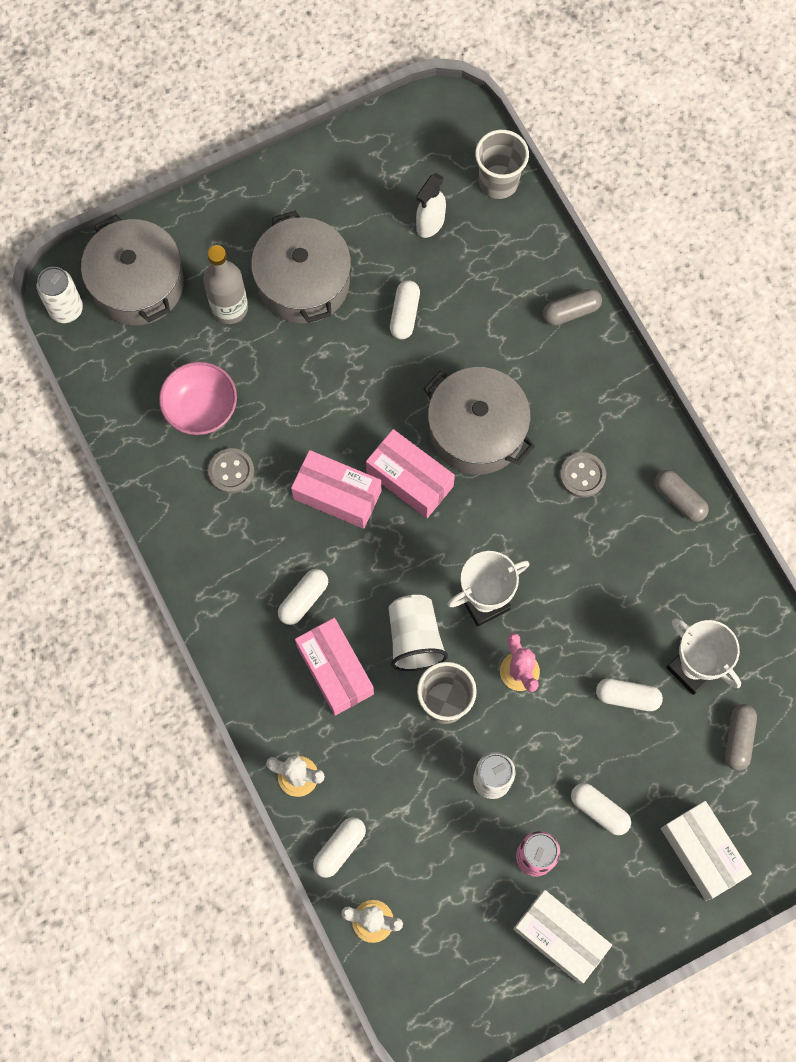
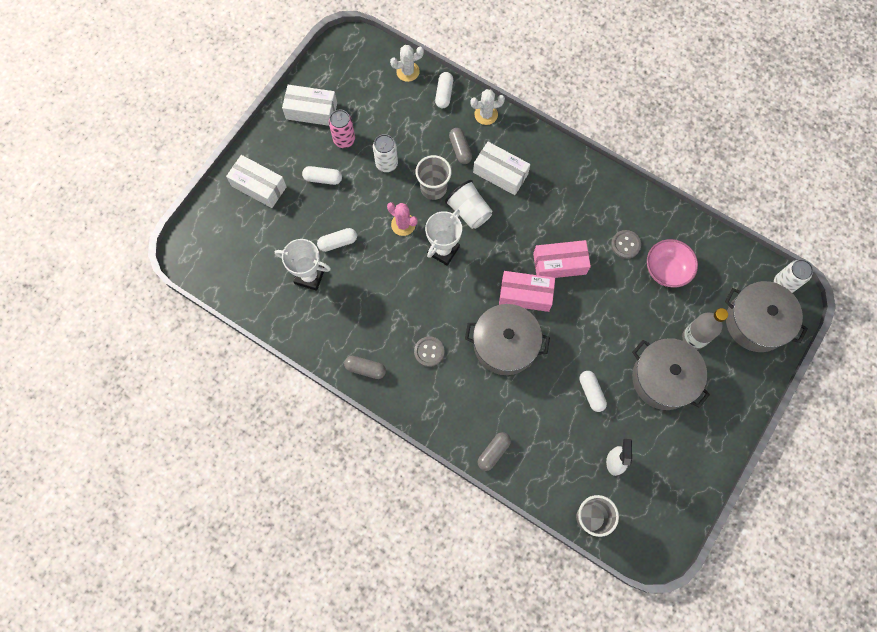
camera: 150 degrees right, 0 degrees up
(303, 599) = (540, 199): white capsule -> none
(335, 670) = (500, 173): pink box -> white box
(738, 739) = (266, 252): grey capsule -> grey capsule (460, 149)

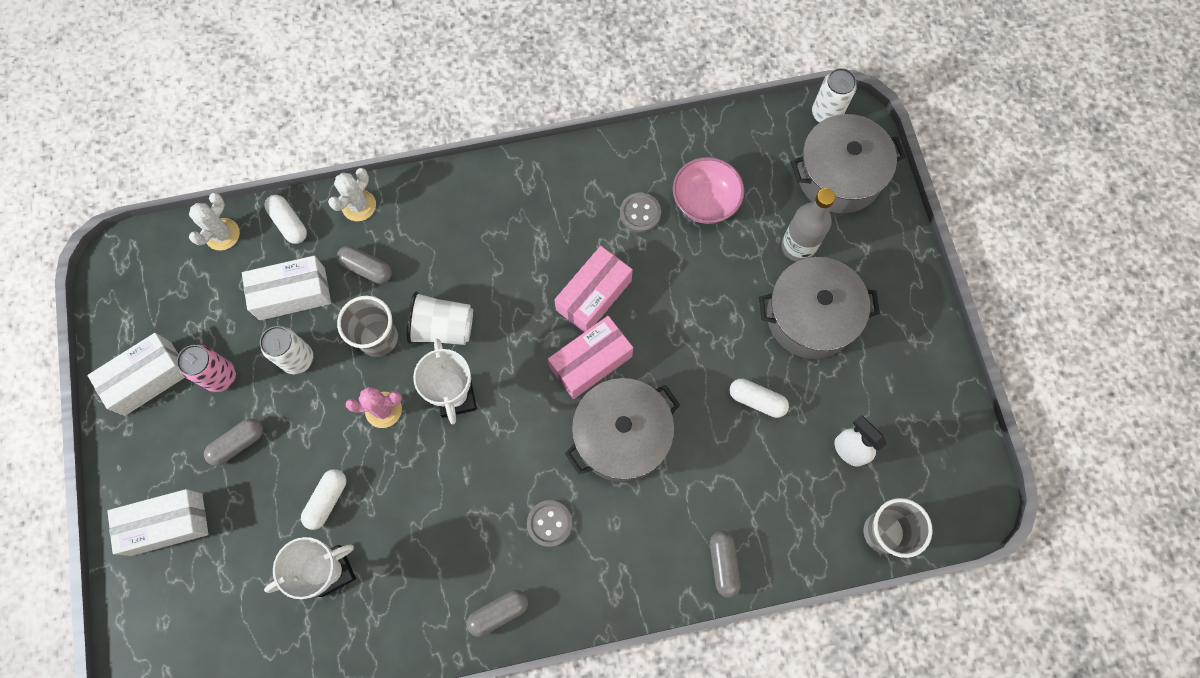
camera: 45 degrees left, 0 degrees up
(323, 178) = (238, 444): white capsule -> grey capsule
(500, 173) = (437, 255): white box -> white box (292, 293)

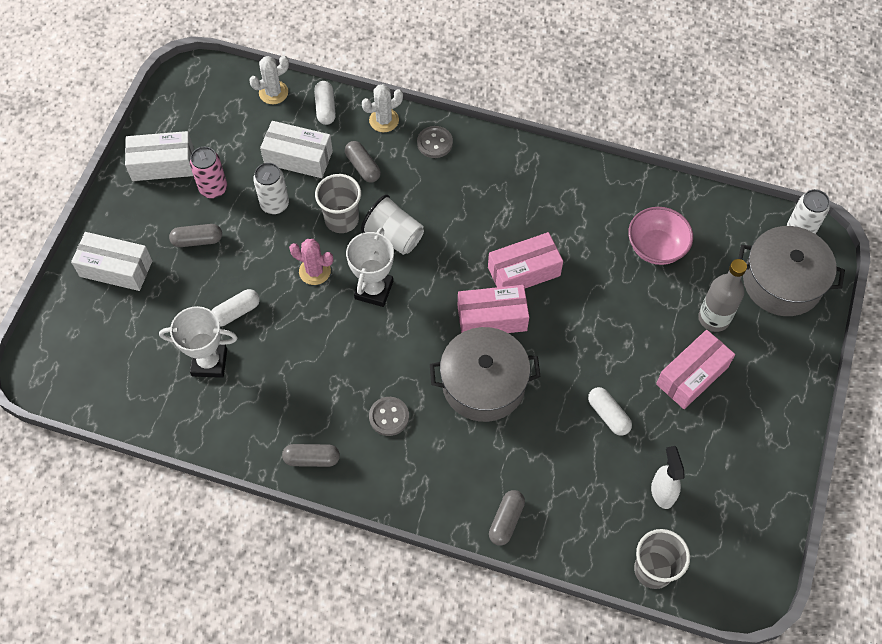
camera: 30 degrees right, 10 degrees down
(640, 213) = (598, 230): grey button -> grey button (434, 143)
(810, 316) = (692, 375): grey pot -> pink box

